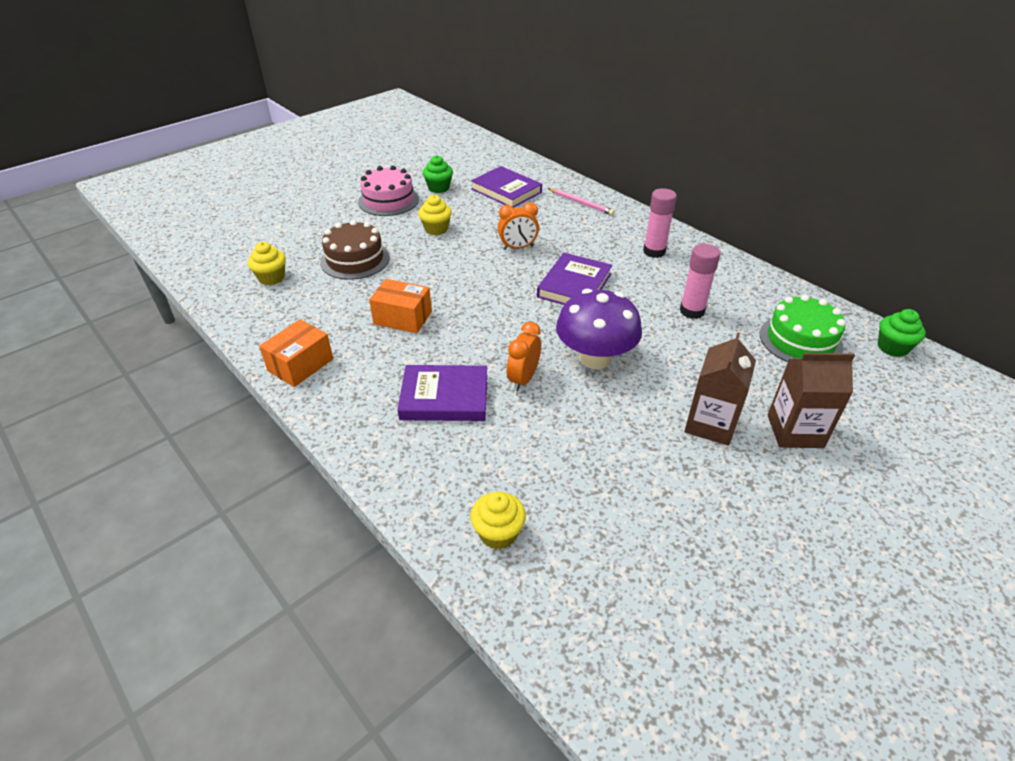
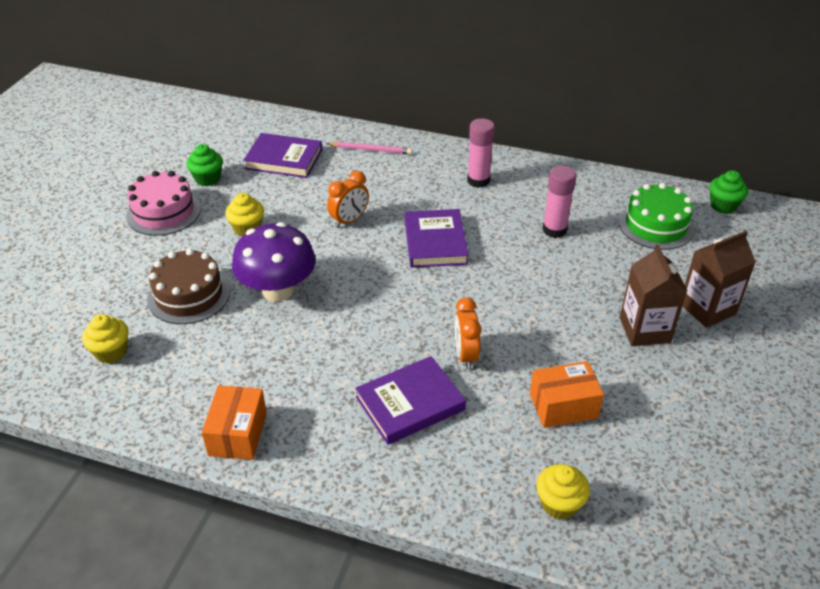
camera: 30 degrees left, 0 degrees up
(403, 318) = (299, 340): orange box -> orange box (563, 406)
(595, 358) = (510, 308): purple mushroom -> purple mushroom (278, 290)

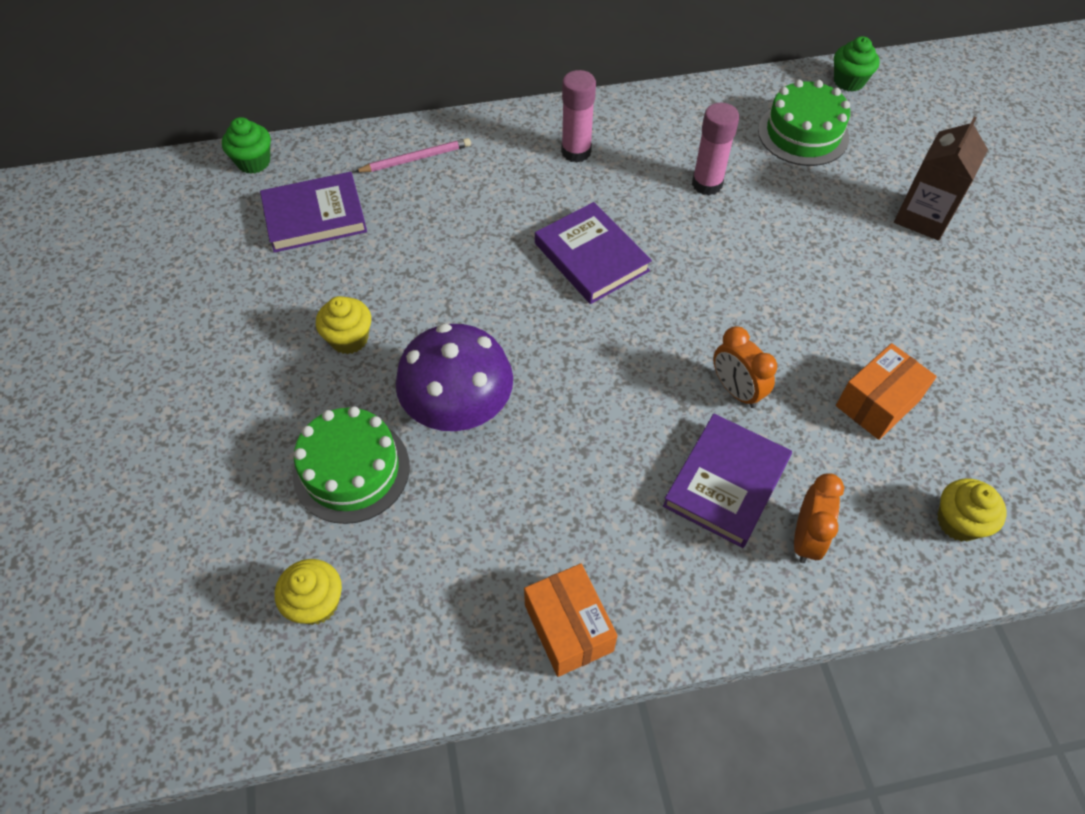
camera: 30 degrees left, 15 degrees up
(163, 212) = (214, 364): pink cake -> none
(189, 295) = (351, 470): brown cake -> green cake
(208, 179) = (235, 288): green cupcake -> green cupcake (253, 162)
(349, 220) = (468, 271): orange clock -> orange clock (805, 538)
(644, 330) = (885, 271): brown carton -> none

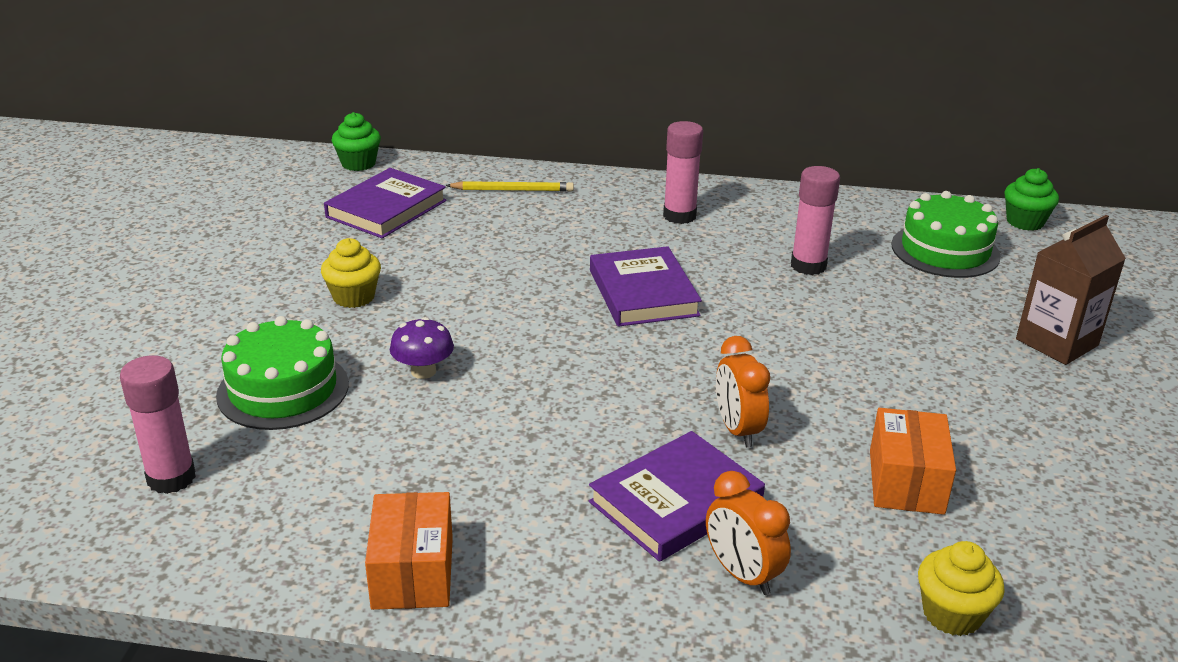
camera: 20 degrees right, 25 degrees down
(315, 216) = (386, 209): purple book -> purple book turned 60 degrees counterclockwise
(316, 603) = (171, 478): yellow cupcake -> pink glue stick
(415, 159) = (512, 190): pink pencil -> yellow pencil
(458, 408) = (423, 371): purple mushroom -> purple mushroom, size x0.50
(805, 538) = (742, 574): orange clock -> orange clock turned 105 degrees clockwise
(877, 403) = (906, 482): orange box -> orange box turned 60 degrees counterclockwise

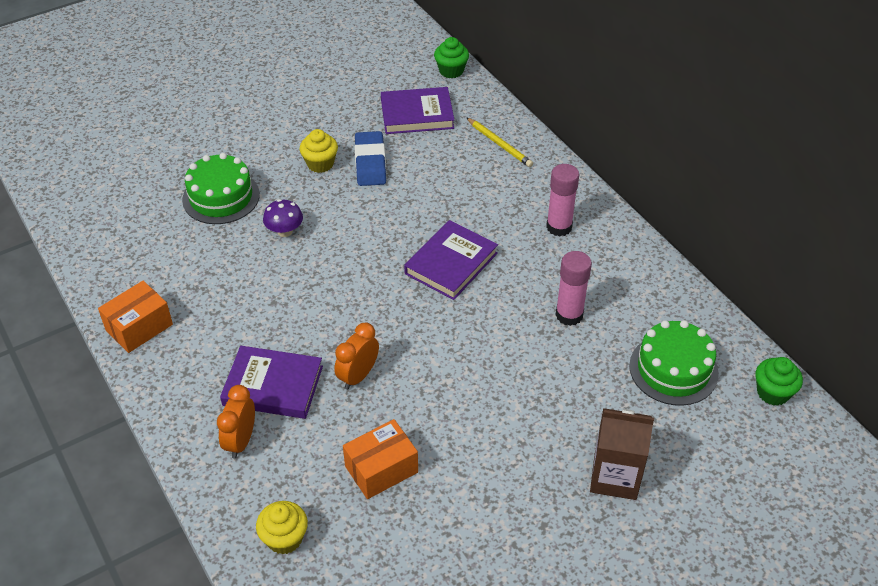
camera: 50 degrees right, 15 degrees up
(171, 478) = (128, 211): pink glue stick -> none
(409, 267) = (370, 163): none -> blue eraser

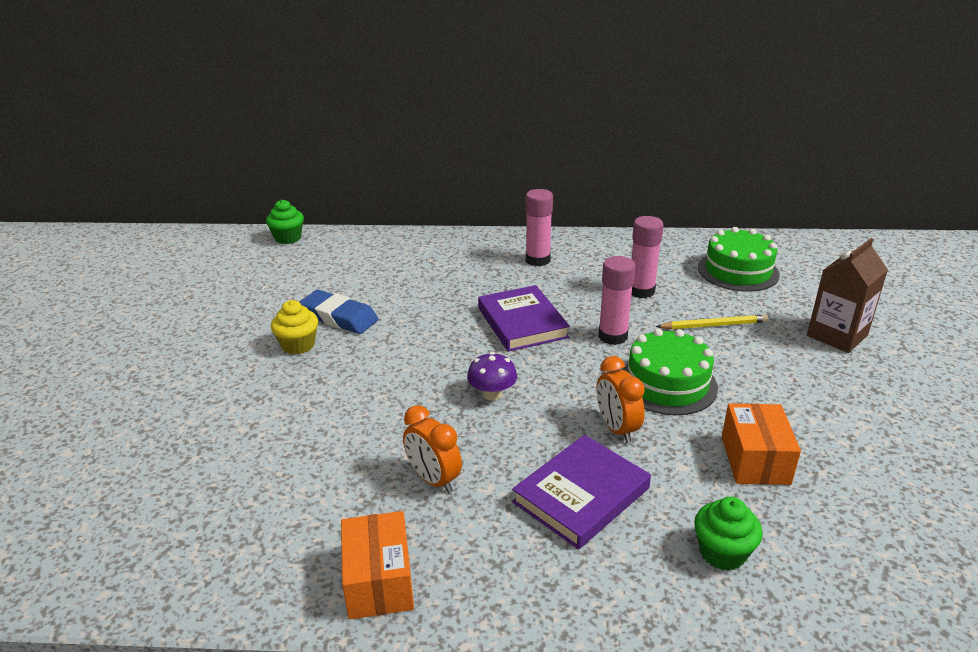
camera: 55 degrees left, 15 degrees down
(221, 197) = (251, 428): green cake -> green cake (667, 383)
(241, 441) = (647, 553): orange clock -> orange clock (433, 479)
(284, 231) = (362, 402): purple mushroom -> purple mushroom (492, 394)
(284, 538) = (818, 571): yellow cupcake -> none
(417, 114) = (314, 272): purple book -> none
(479, 325) = (612, 336): none -> pink glue stick
(499, 144) = (408, 250): yellow pencil -> yellow pencil (713, 325)
(773, 392) = (789, 245): green cupcake -> green cupcake (722, 552)

